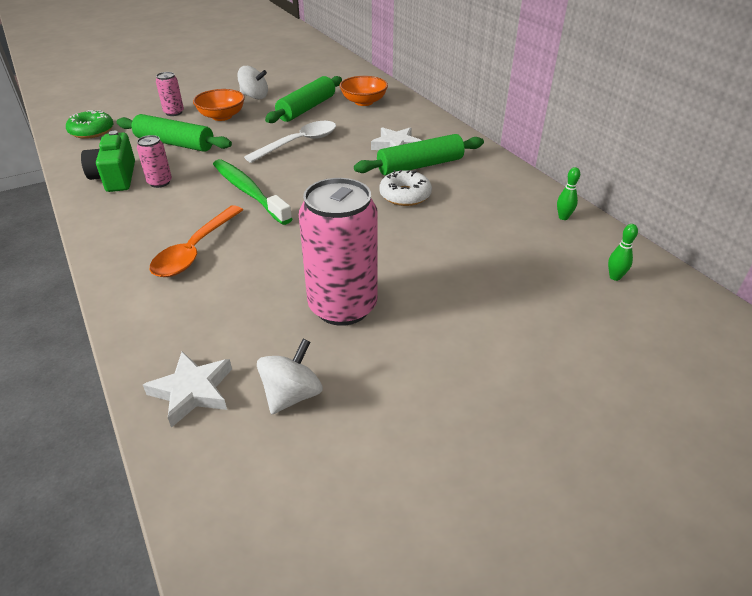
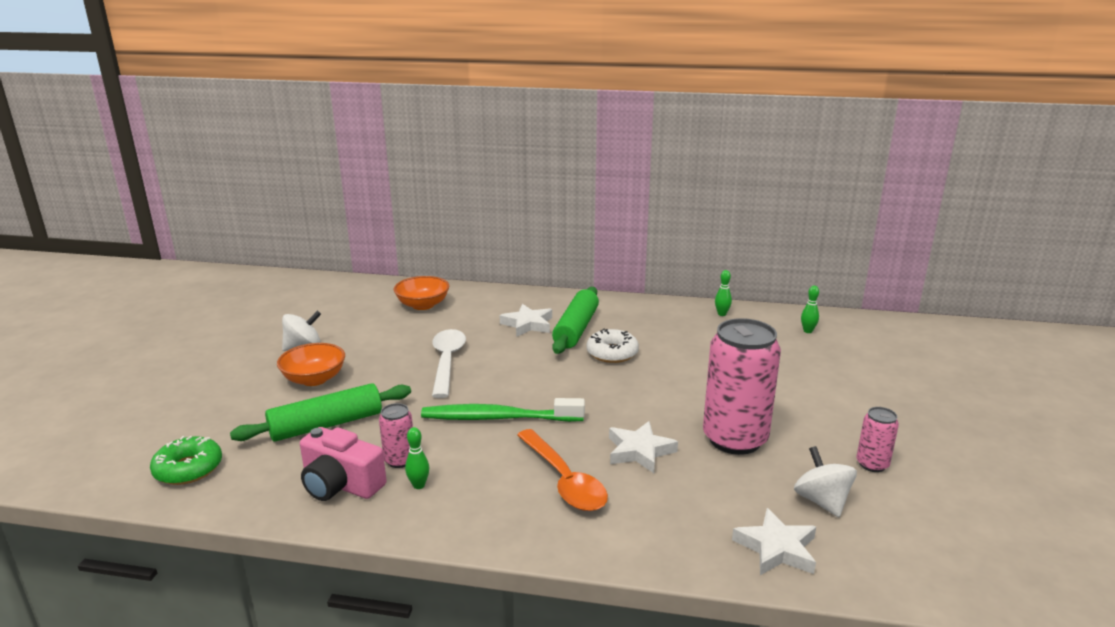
camera: 50 degrees left, 15 degrees down
(115, 177) = (341, 484): green camera -> pink camera
(138, 201) = (419, 485): none -> green bowling pin
(174, 112) = (248, 402): pink can -> pink can (872, 464)
(269, 266) = (639, 451): none -> white star
(307, 108) = (384, 333): green rolling pin -> none

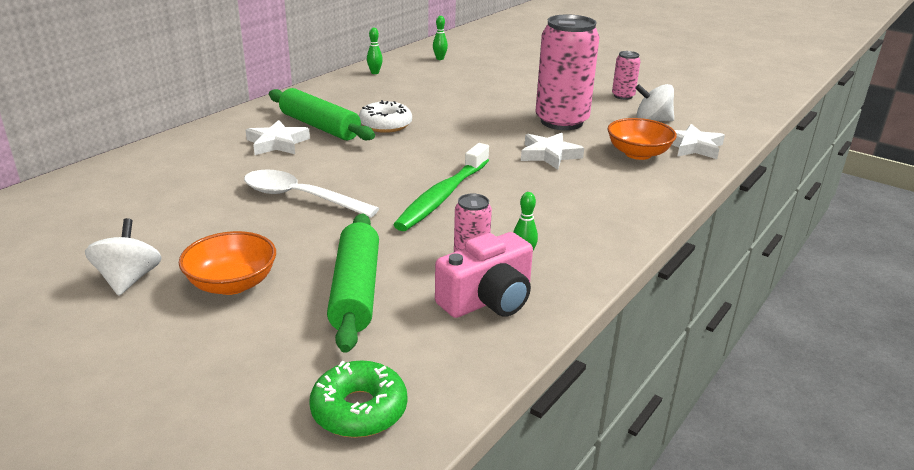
camera: 65 degrees left, 5 degrees up
(423, 305) = (138, 183): orange bowl -> orange bowl (638, 154)
(564, 480) = (566, 192): orange spoon -> none

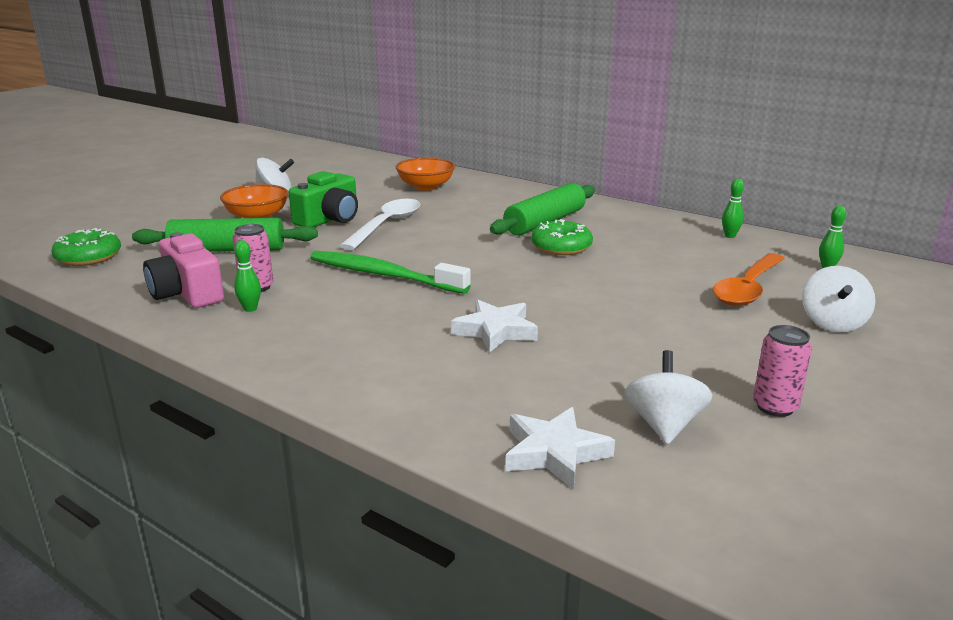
camera: 90 degrees right, 5 degrees down
(265, 231) = (329, 219): none -> green camera
(277, 143) = (499, 211): white star -> none
(385, 125) = (561, 247): white donut -> green donut
(472, 81) = (748, 288): none -> orange spoon
(521, 70) = (832, 323): none -> white spinning top
(561, 121) = (618, 344): pink can -> none
(638, 154) = (512, 396): orange bowl -> orange bowl (426, 187)

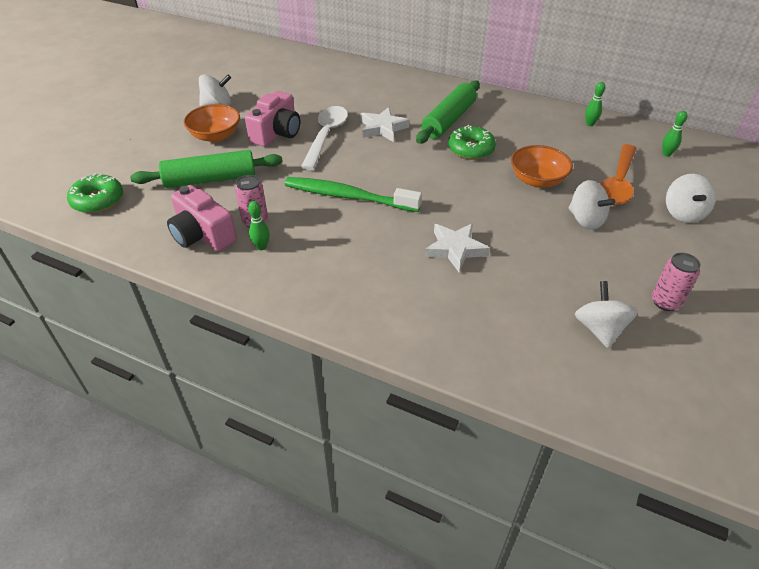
camera: 10 degrees left, 20 degrees up
(329, 219) = (277, 133): green camera -> pink camera
(426, 187) = (338, 84): orange bowl -> orange bowl (537, 180)
(554, 453) = (537, 365): white star -> white star (383, 128)
(688, 318) = (585, 220): none -> white spinning top

